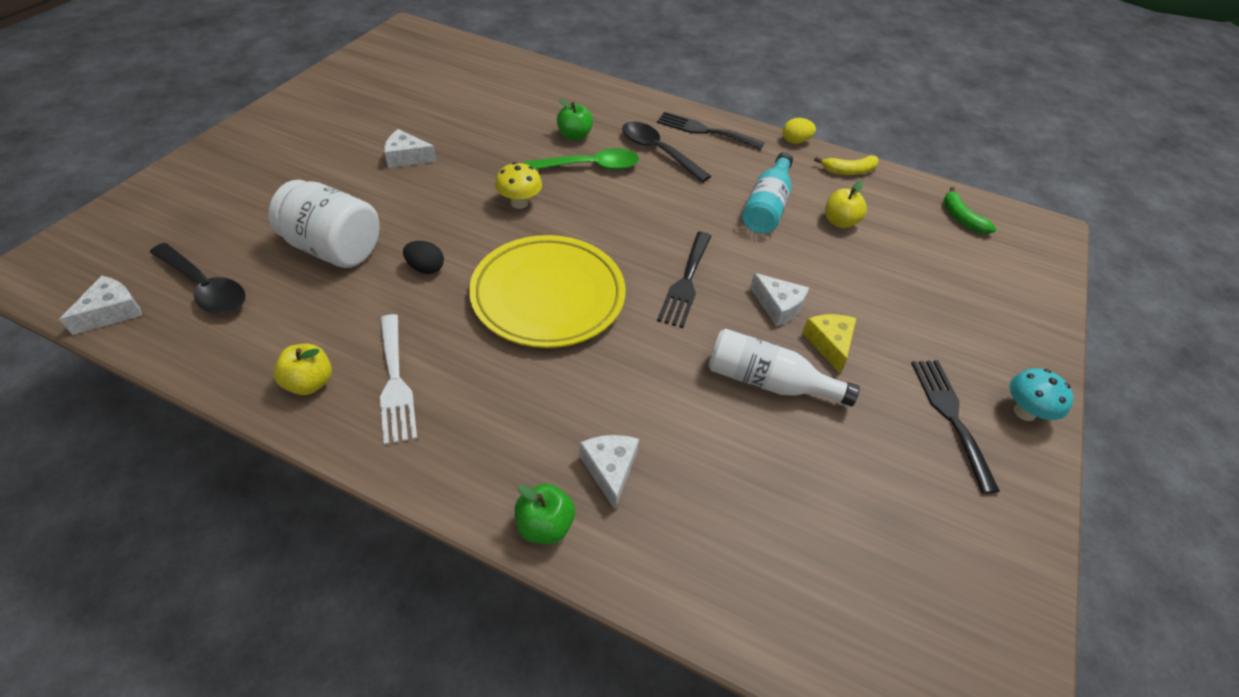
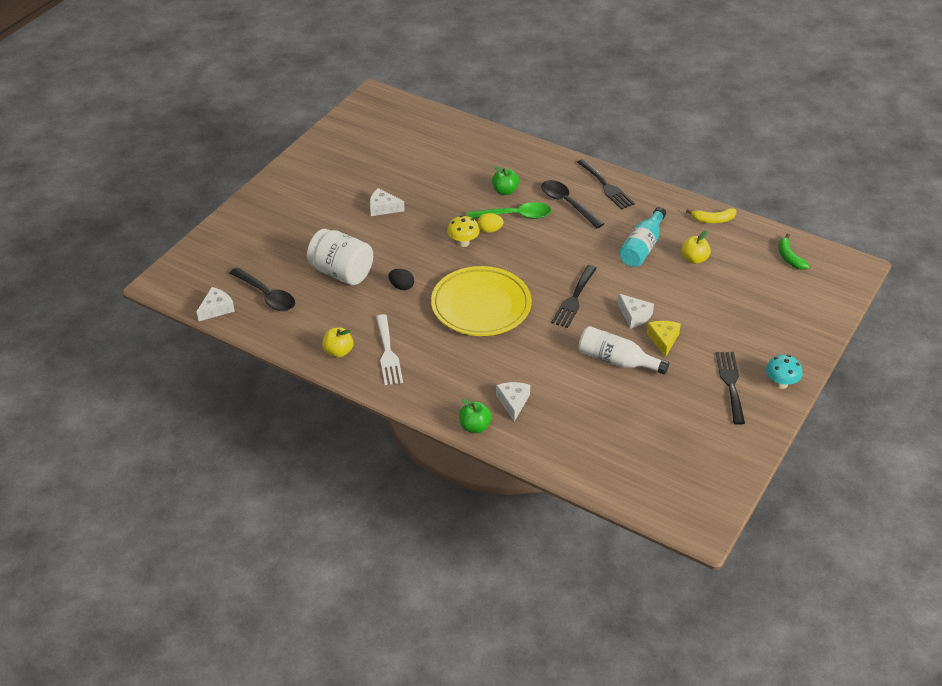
camera: 10 degrees right, 5 degrees down
(704, 131) = (606, 186): black fork -> black fork turned 150 degrees counterclockwise
(795, 141) = (677, 195): yellow egg -> yellow egg (490, 230)

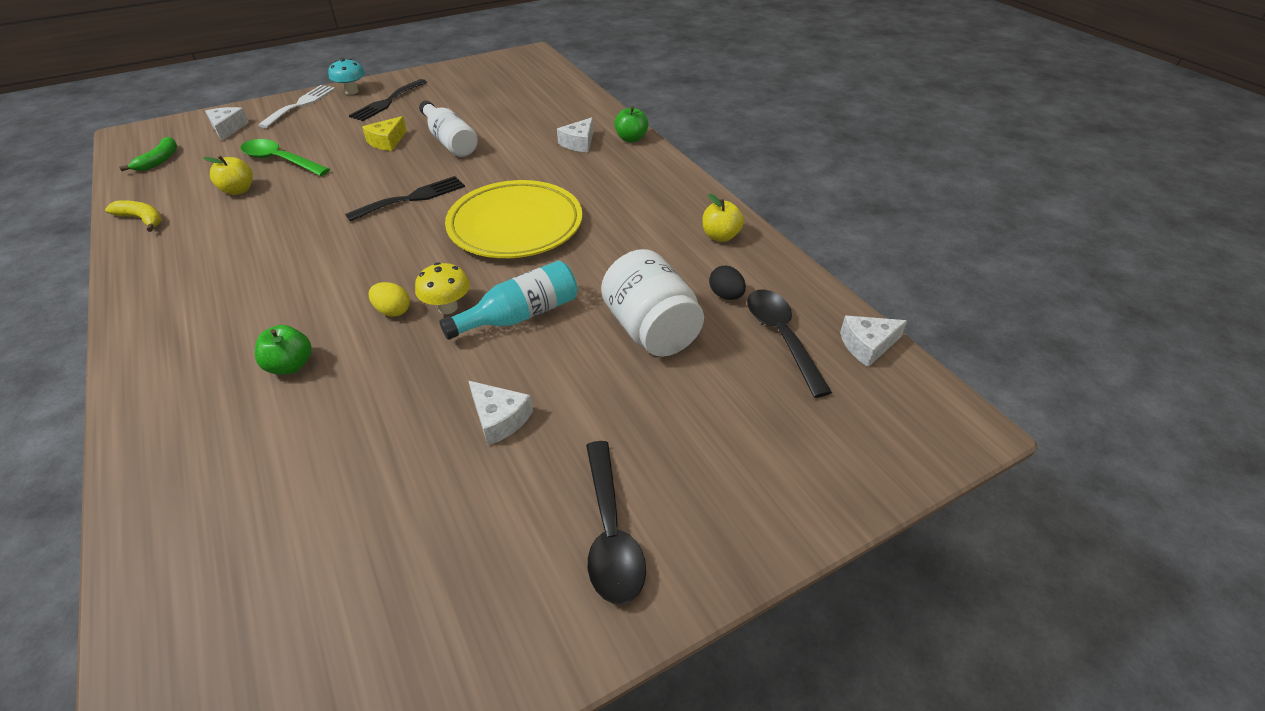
camera: 150 degrees left, 0 degrees up
(388, 353) = (664, 216): white fork -> white fork (301, 104)
(401, 286) = (585, 280): black egg -> black egg (726, 295)
(515, 216) = (334, 318): green spoon -> green spoon (280, 160)
(567, 204) = (247, 307): black spoon -> black spoon (611, 533)
(606, 186) = (161, 311): black fork -> none
(634, 316) = (380, 165): white cheese -> white cheese (228, 128)
(642, 247) = (263, 220): turquoise bottle -> turquoise bottle (520, 315)

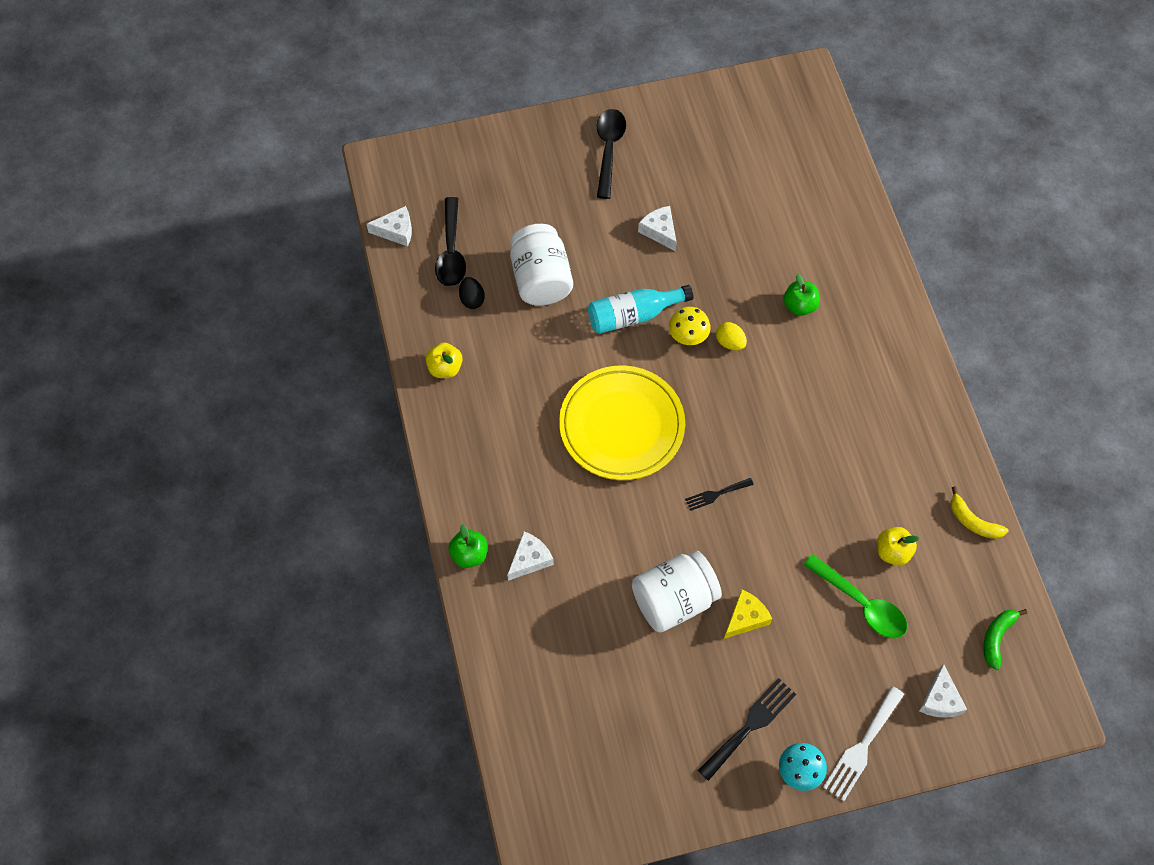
camera: 165 degrees left, 20 degrees up
(412, 198) = (716, 494): black fork -> black fork, size x0.59
(450, 141) = (674, 600): white bottle -> white jar

